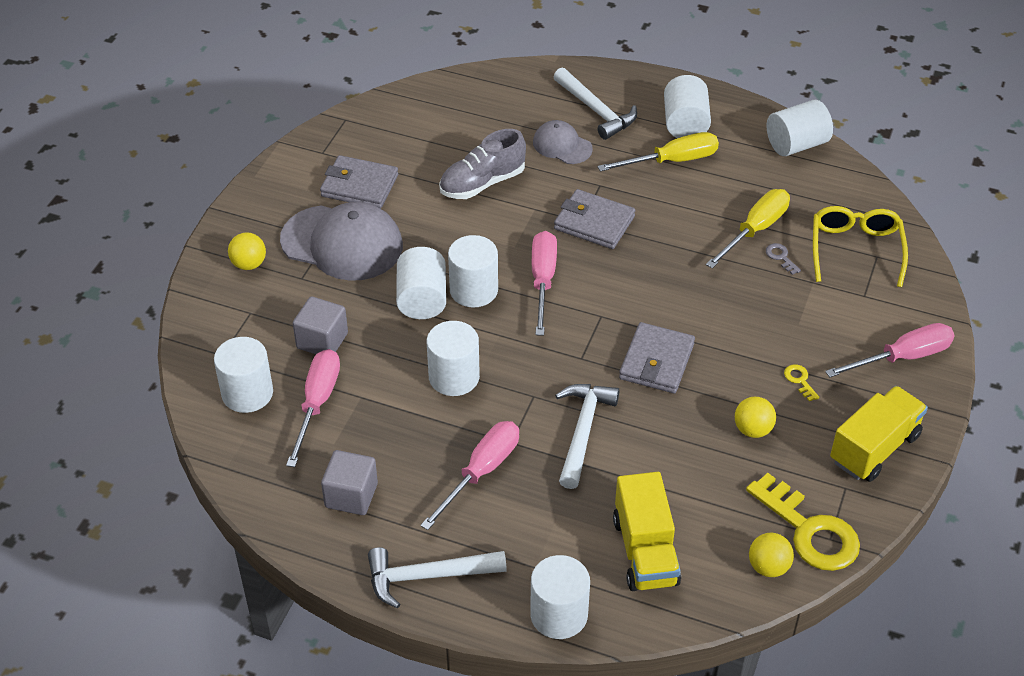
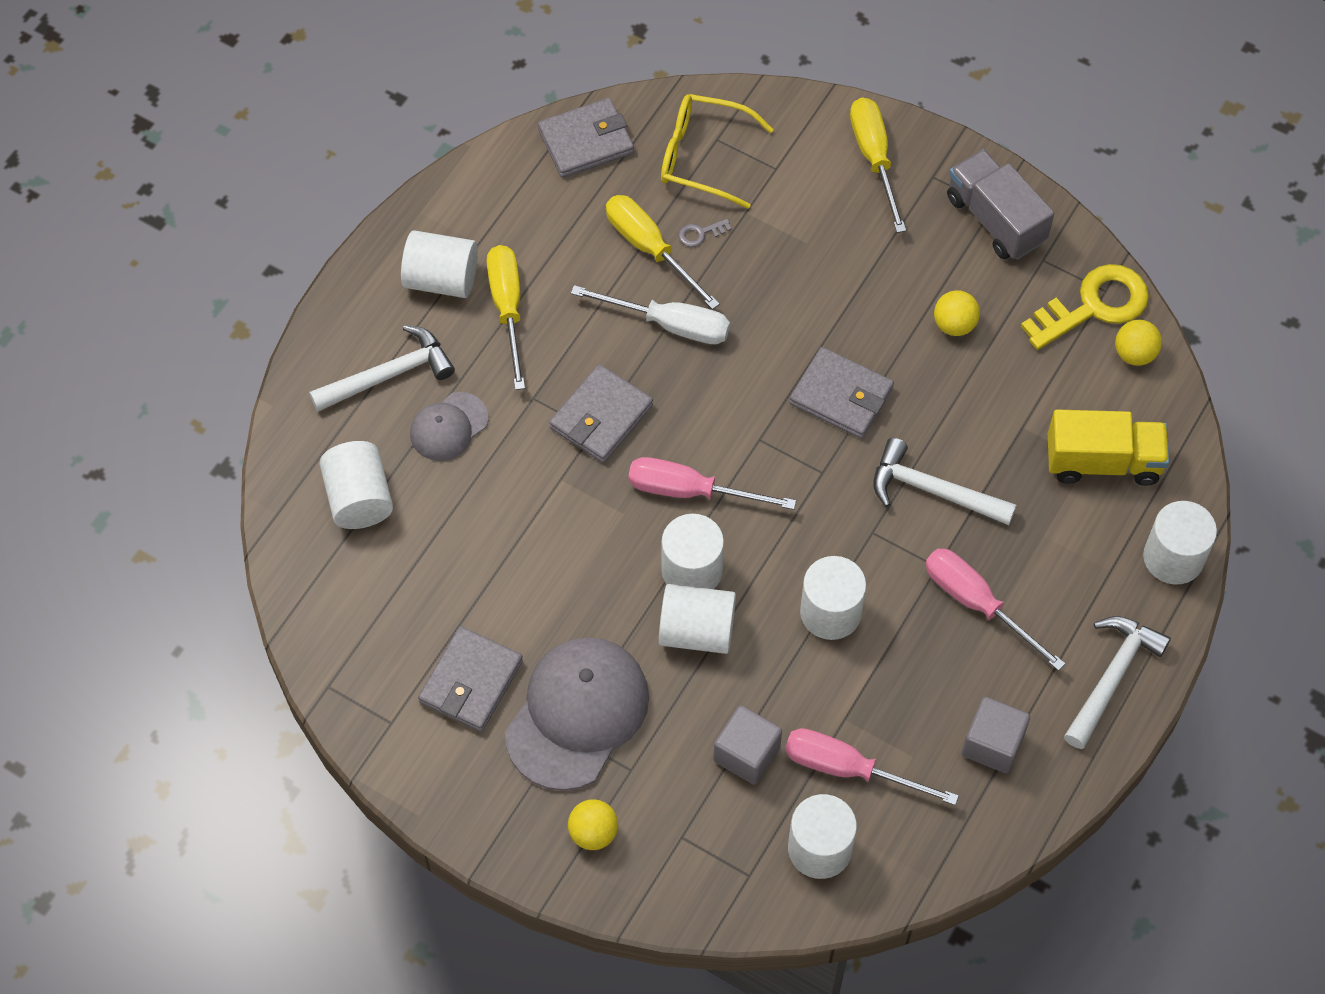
camera: 80 degrees left, 15 degrees up
(428, 576) = (1112, 677): white hammer -> white hammer turned 150 degrees counterclockwise
(482, 183) = (500, 532): grey shoe -> none
(689, 250) = (670, 324): none -> white screwdriver
(796, 144) = (509, 169): white cylinder -> white cylinder (359, 498)
(799, 380) = (891, 263): yellow key -> none
(840, 182) = (586, 141): none -> grey wallet
(874, 448) = (995, 219): yellow truck -> grey truck
(902, 357) = (874, 158): pink screwdriver -> yellow screwdriver

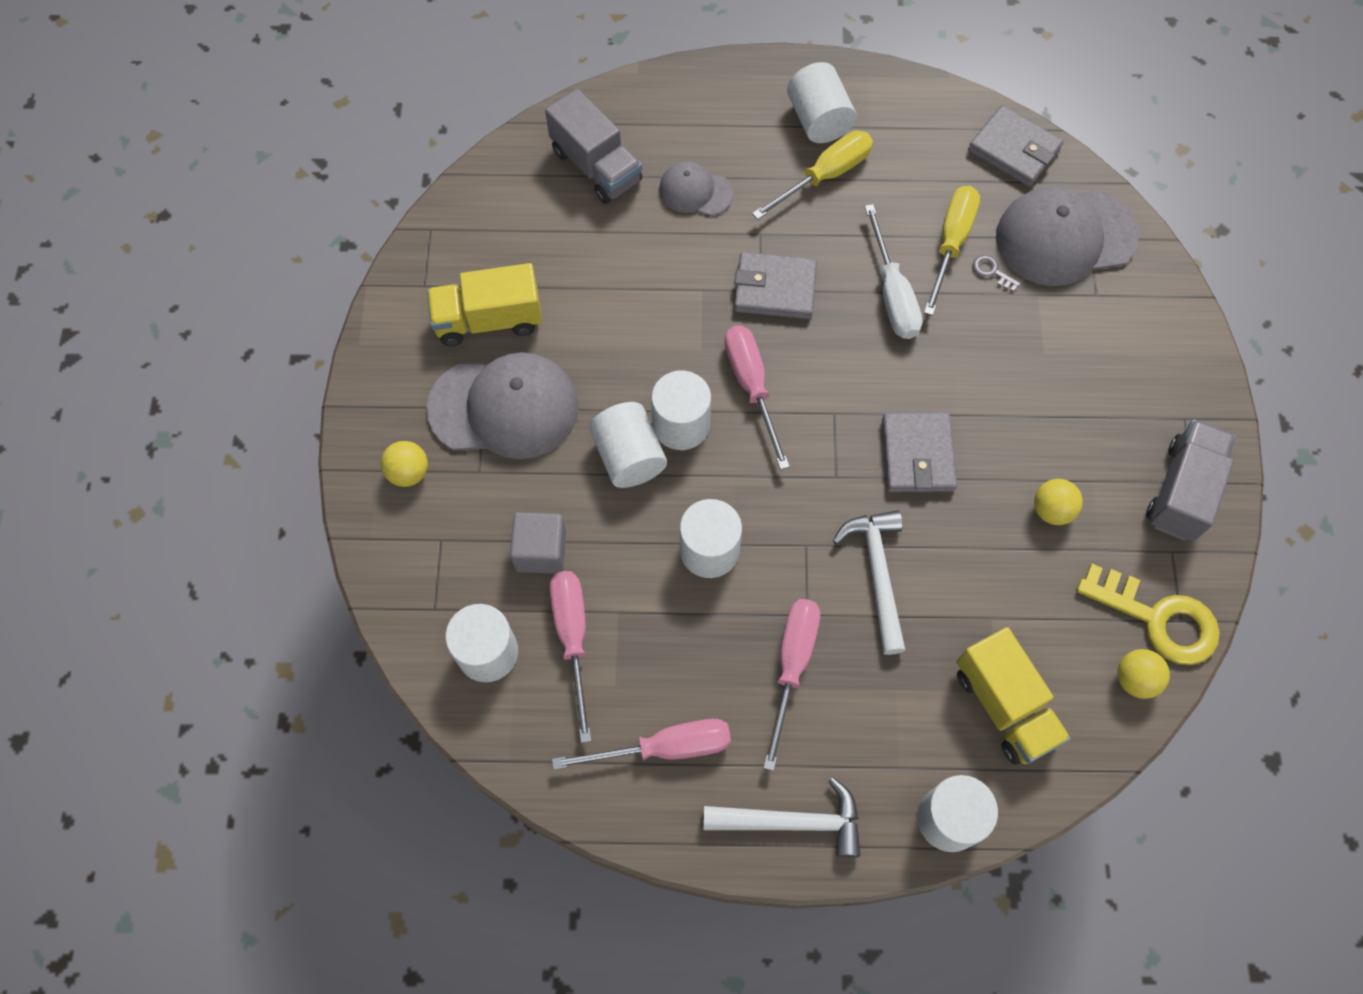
camera: 60 degrees right, 5 degrees up
(359, 498) = (596, 166): white cylinder -> grey truck
(389, 375) = (712, 130): white hammer -> none
(471, 681) = (489, 320): grey wallet -> yellow truck
(703, 157) = (1065, 237): yellow glasses -> grey cap
(874, 158) = (1166, 364): yellow screwdriver -> none
(992, 744) = (664, 748): grey cube -> pink screwdriver

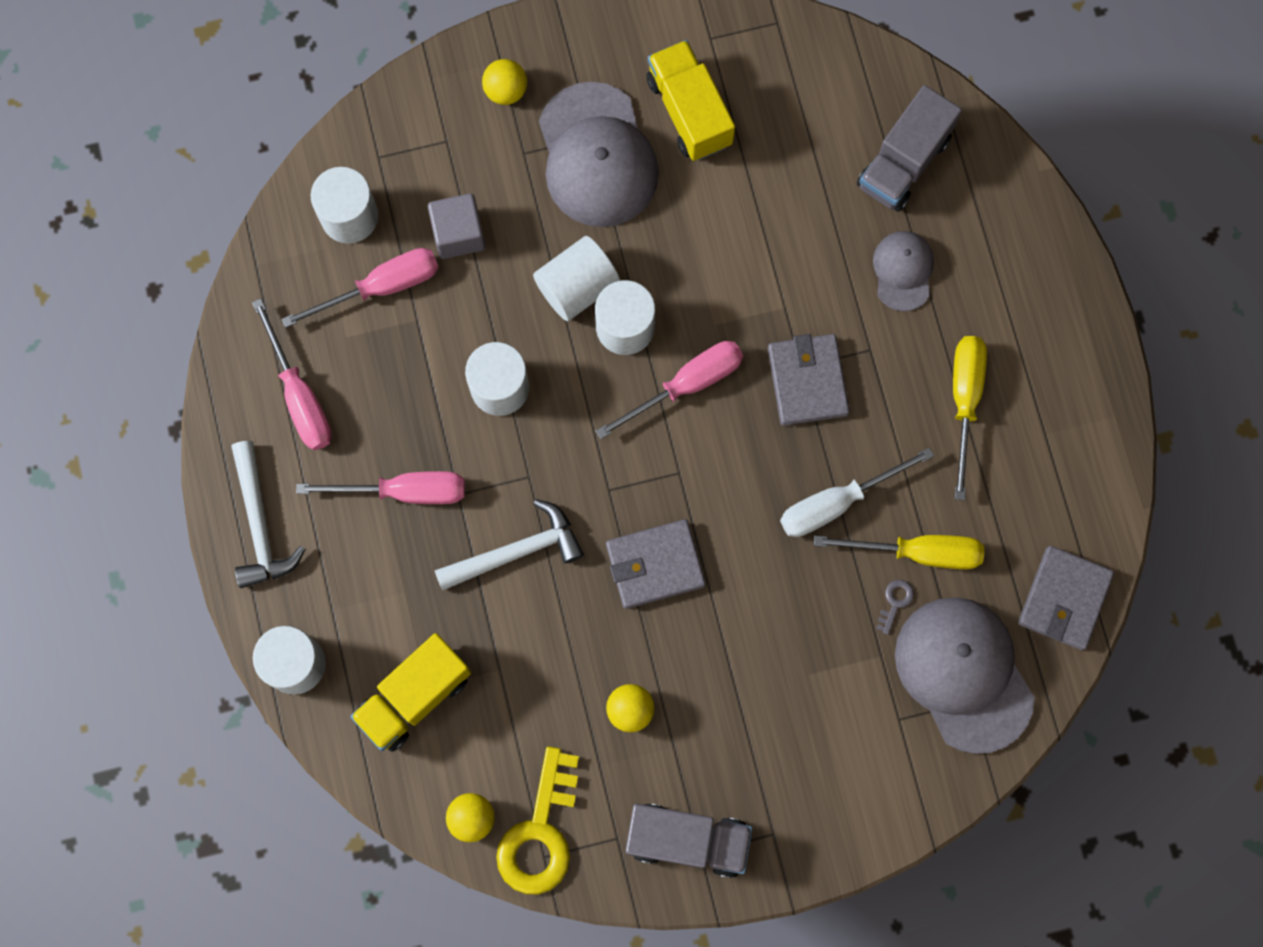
camera: 75 degrees right, 10 degrees up
(818, 120) = (1037, 378): white cylinder -> none
(825, 176) = (964, 401): yellow screwdriver -> yellow screwdriver turned 120 degrees counterclockwise

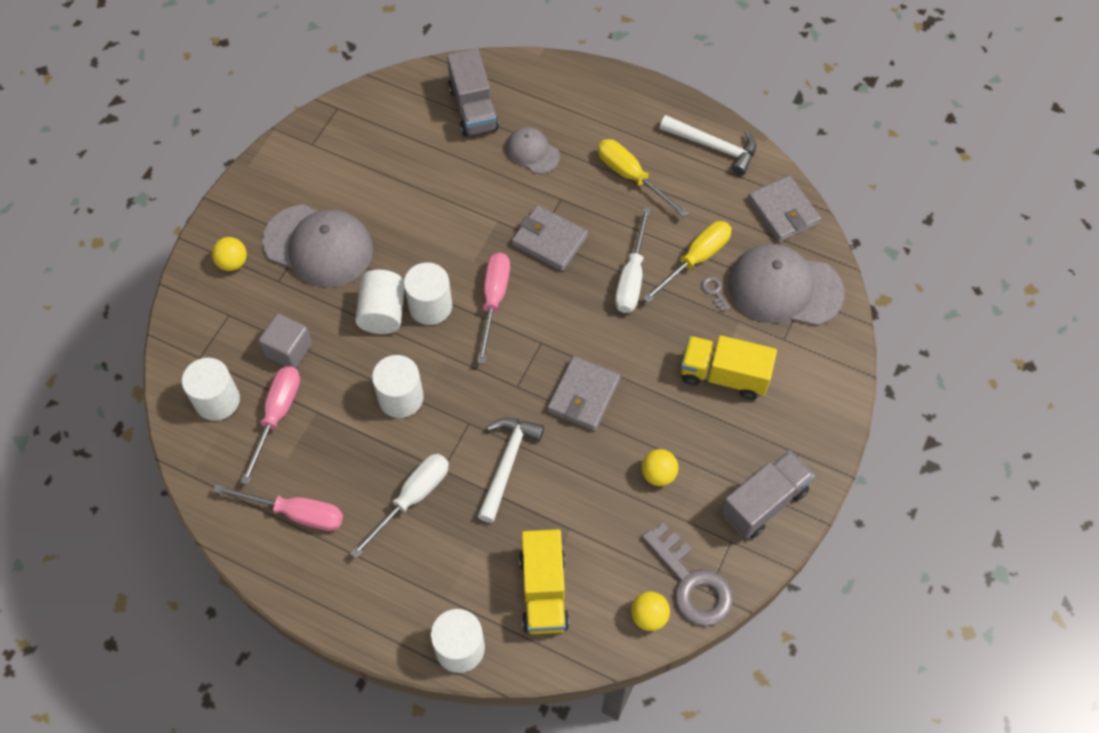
camera: 50 degrees left, 15 degrees down
(259, 524) = (352, 600): white hammer -> white hammer (713, 147)
(404, 491) = (412, 498): pink screwdriver -> white screwdriver
(540, 833) = (691, 583): yellow key -> grey key
(689, 111) = (341, 184): yellow truck -> yellow truck (724, 375)

